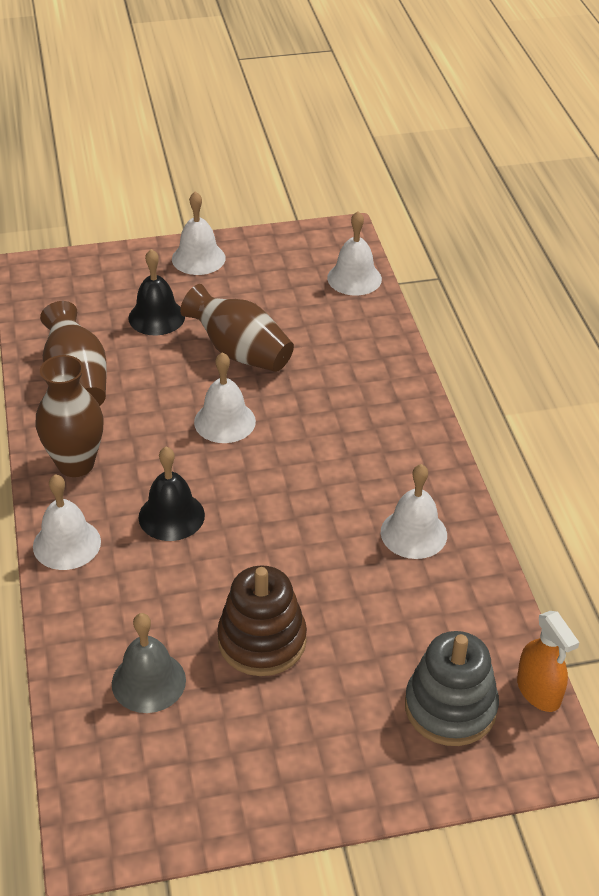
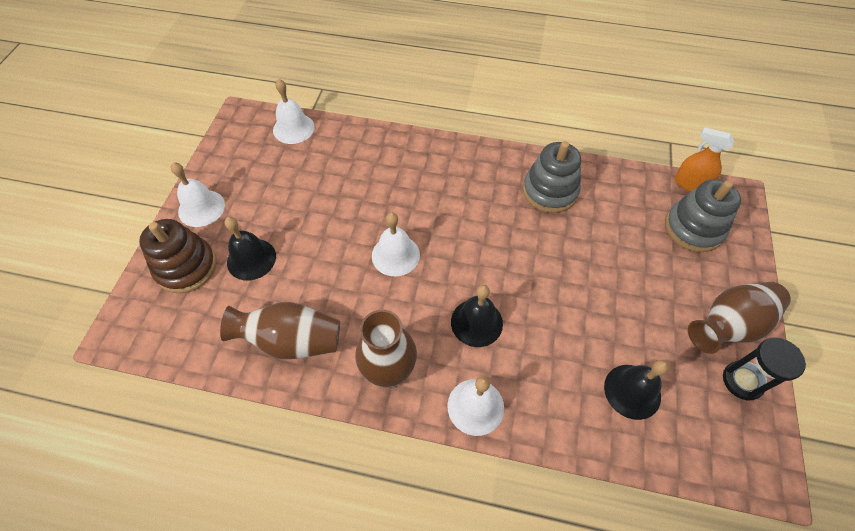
camera: 65 degrees left, 15 degrees up
(148, 681) = (632, 391): grey bell -> black bell
(217, 798) = (742, 381): none -> black hourglass
(240, 352) = (327, 220): brown vase -> brown vase (728, 325)
(262, 640) = (614, 307): brown stacking toy -> brown stacking toy (186, 267)
(413, 533) = (549, 191): white bell -> grey stacking toy
(538, 691) = (690, 184): orange spray bottle -> orange spray bottle turned 150 degrees counterclockwise

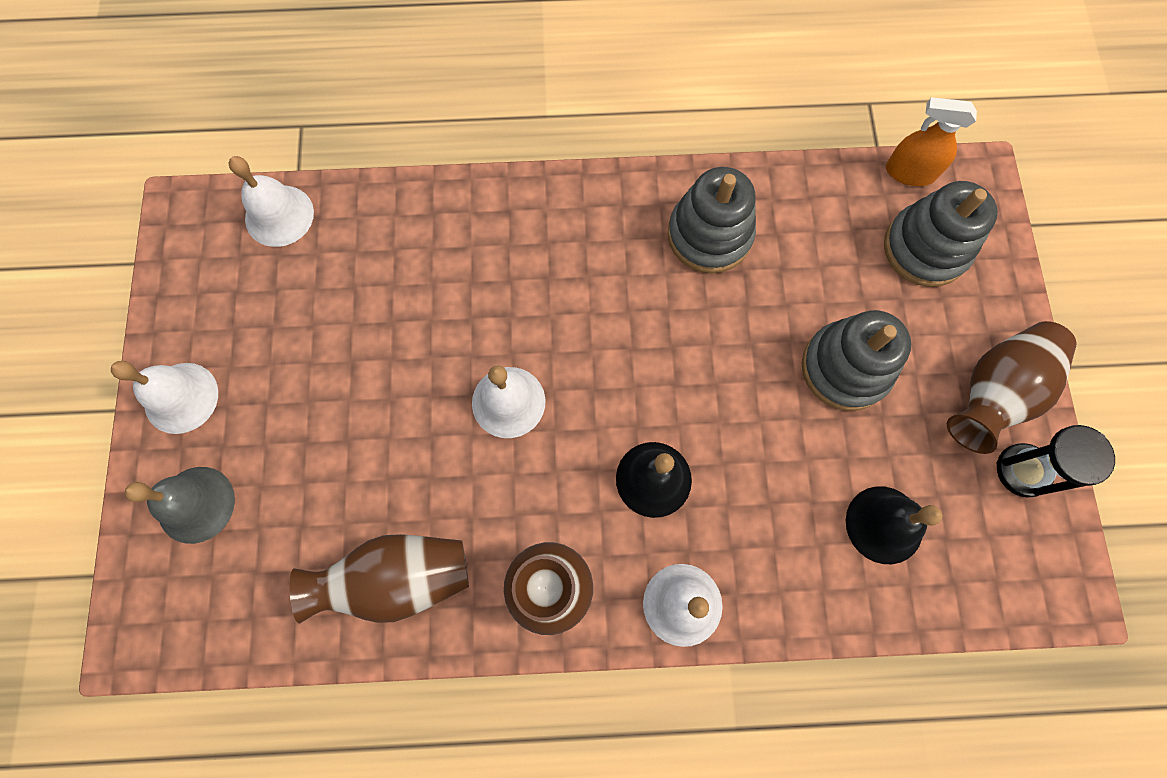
camera: 15 degrees left, 15 degrees up
(186, 267) = (196, 504): brown stacking toy -> grey bell
(251, 259) = (292, 464): black bell -> none
(624, 286) = (845, 368): none -> grey stacking toy

